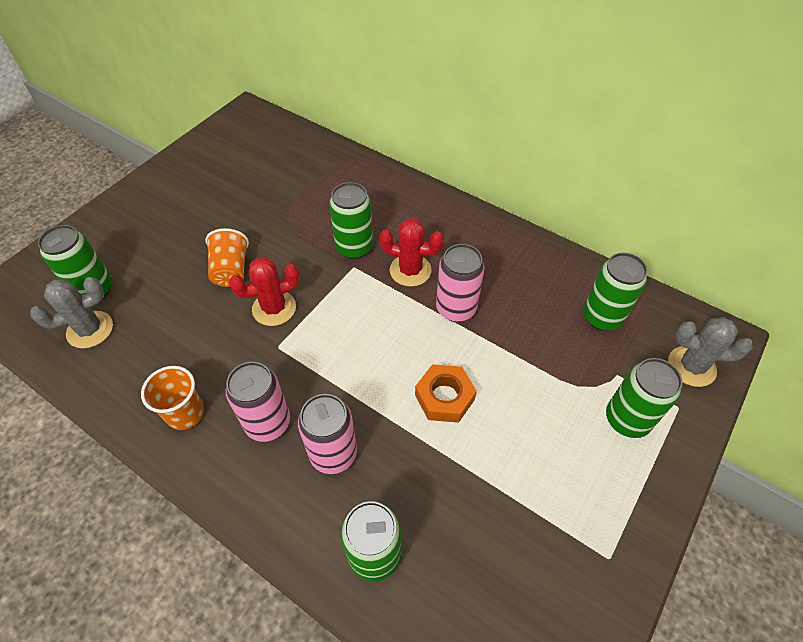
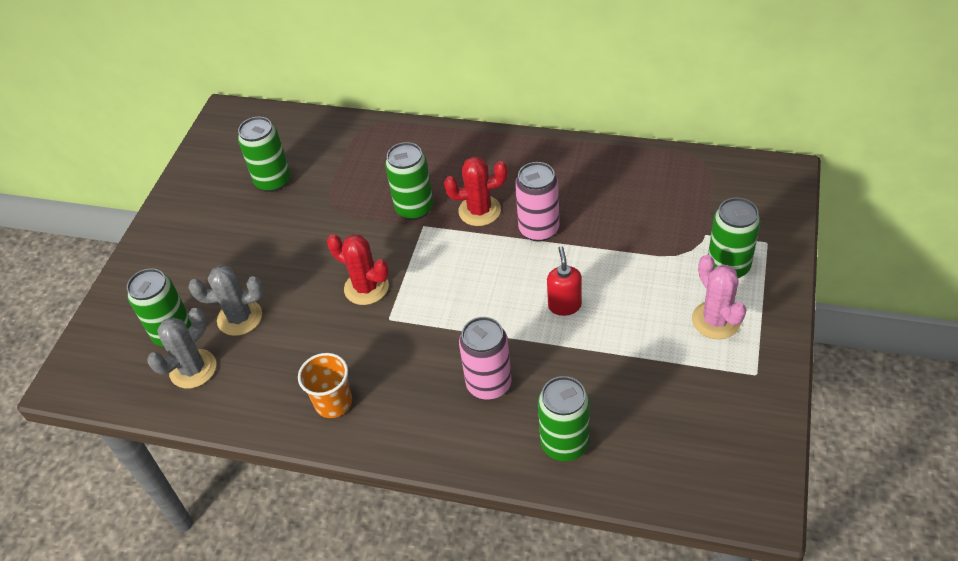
camera: 15 degrees left, 5 degrees down
(231, 270) = (303, 269): orange cup -> none
(268, 423) = (416, 382): pink can -> none
(274, 308) = (366, 288): red cactus -> red cactus turned 75 degrees clockwise
(444, 397) = (564, 305): orange nut -> red soap dispenser
(590, 475) = (716, 320): none -> pink cactus
(602, 317) = (673, 192): green can -> green can (273, 181)
(691, 366) = (765, 206): grey cactus -> grey cactus (240, 318)

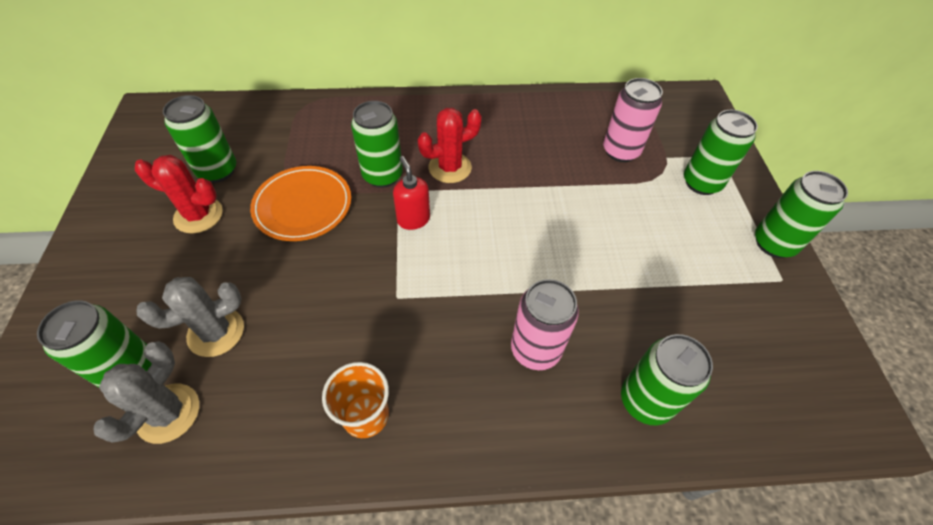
camera: 25 degrees left, 5 degrees up
(336, 225) = (303, 206): none -> orange plate
(366, 288) = (359, 267): red cactus -> red cactus (198, 215)
(539, 229) = (515, 176): pink can -> pink can (621, 151)
(564, 305) = (574, 247): red soap dispenser -> red soap dispenser (413, 219)
(716, 320) = (718, 234): pink cactus -> none
(769, 339) = (774, 243): none -> green can

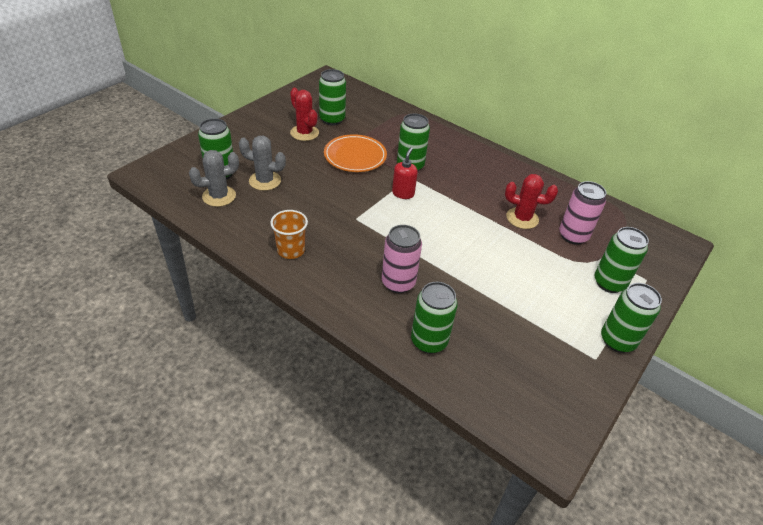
camera: 40 degrees right, 10 degrees down
(450, 168) = (451, 183): red cactus -> red cactus (522, 218)

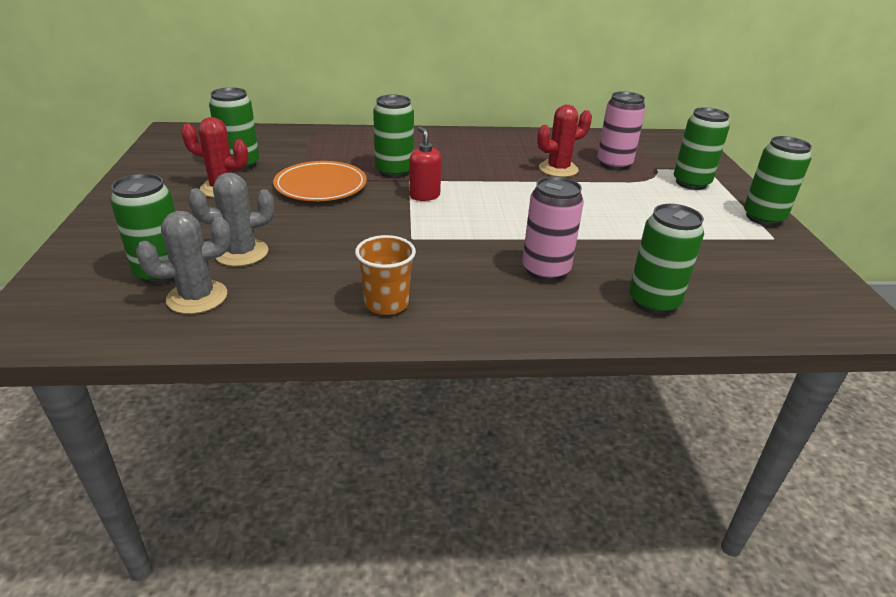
camera: 40 degrees left, 10 degrees down
(219, 196) = (197, 297): grey cactus -> grey cactus turned 45 degrees clockwise

